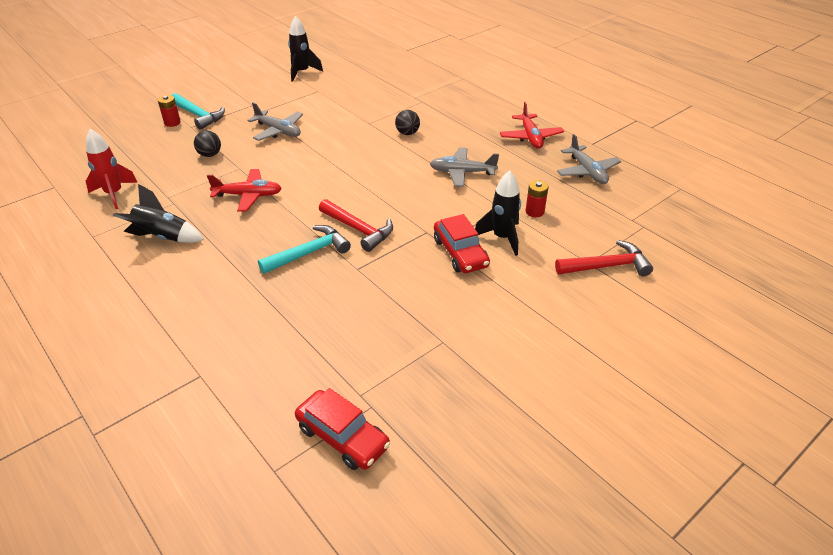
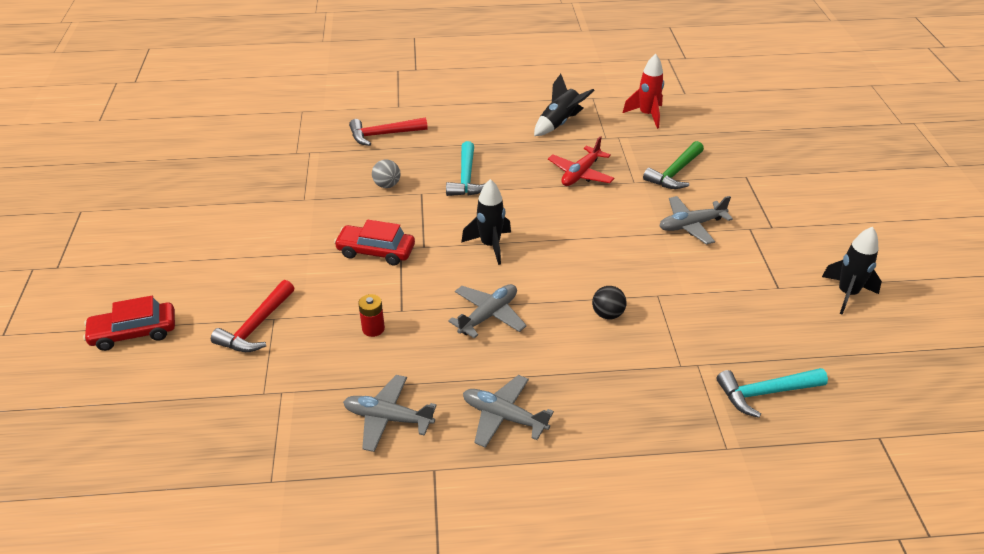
camera: 125 degrees right, 0 degrees up
(172, 123) = (763, 168): red battery -> none
(198, 115) = (769, 186): turquoise hammer -> turquoise hammer (765, 393)
(210, 155) = (675, 173): black ball -> green hammer
(342, 437) = (291, 136): red car -> red car (134, 333)
(358, 229) = (468, 212): red hammer -> red hammer (383, 135)
(365, 296) = (387, 185): none -> grey ball
(502, 238) = (364, 285): black rocket -> black rocket (490, 245)
(530, 137) = (504, 417): red plane -> grey plane

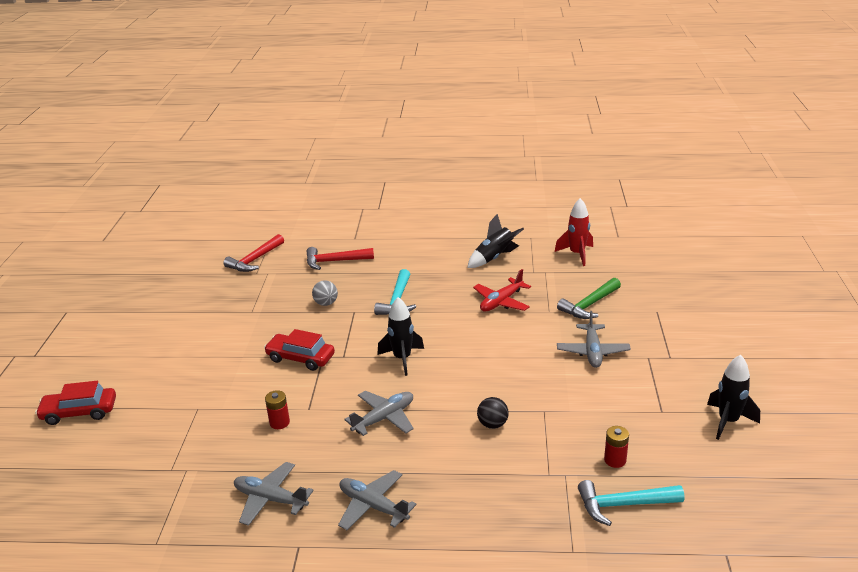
camera: 10 degrees right, 10 degrees down
(256, 326) = (181, 414): red hammer -> red hammer (255, 260)
(691, 225) = (592, 351): grey plane -> grey plane turned 75 degrees counterclockwise
(744, 345) = (615, 460): none -> red battery

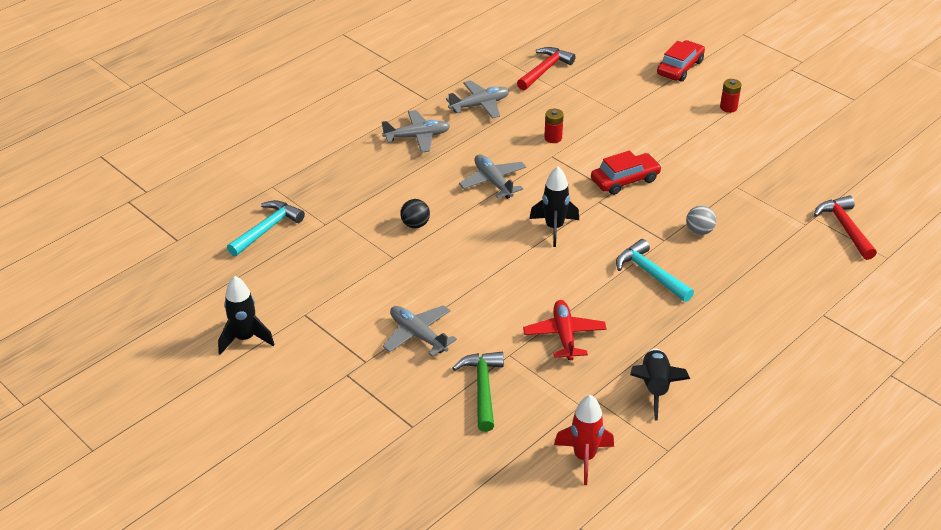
camera: 130 degrees right, 10 degrees up
(335, 261) = (781, 275): red hammer -> red hammer (545, 70)
(384, 418) = (493, 182): grey plane -> grey plane turned 150 degrees clockwise
(615, 460) = (302, 254): red battery -> red battery (728, 107)

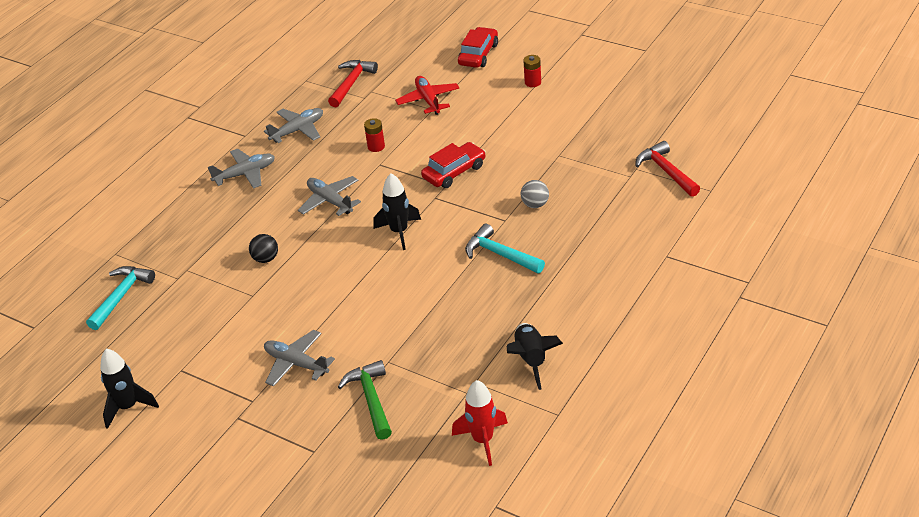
camera: 10 degrees left, 0 degrees up
(564, 335) = (435, 331): red plane -> red plane (428, 100)

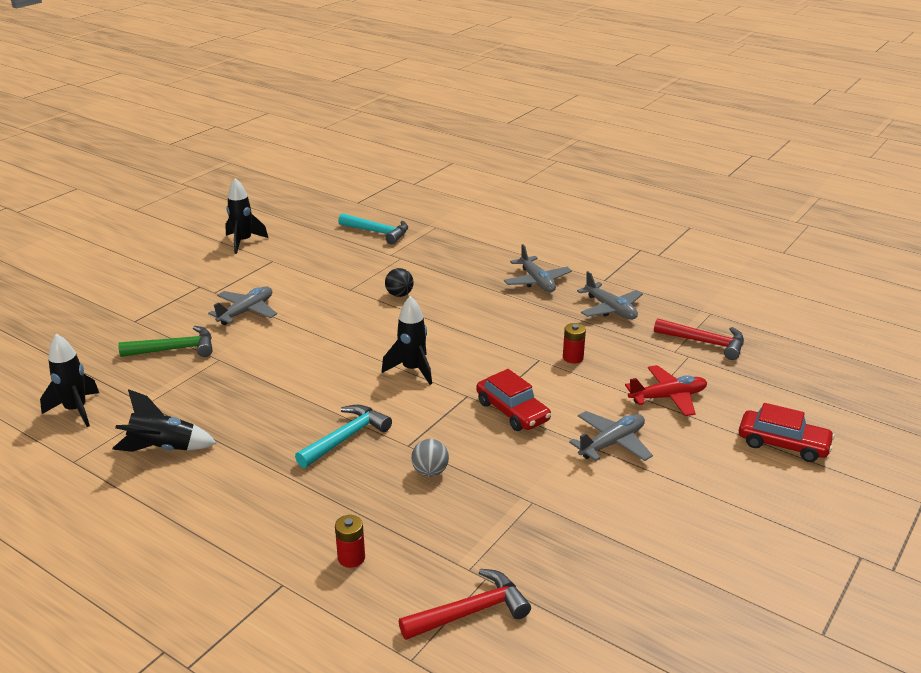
camera: 90 degrees right, 10 degrees down
(330, 201) = (479, 328): grey plane -> grey plane (612, 443)
(483, 440) = (76, 410): red rocket -> black rocket
(533, 82) = (713, 491): red battery -> red battery (351, 558)

